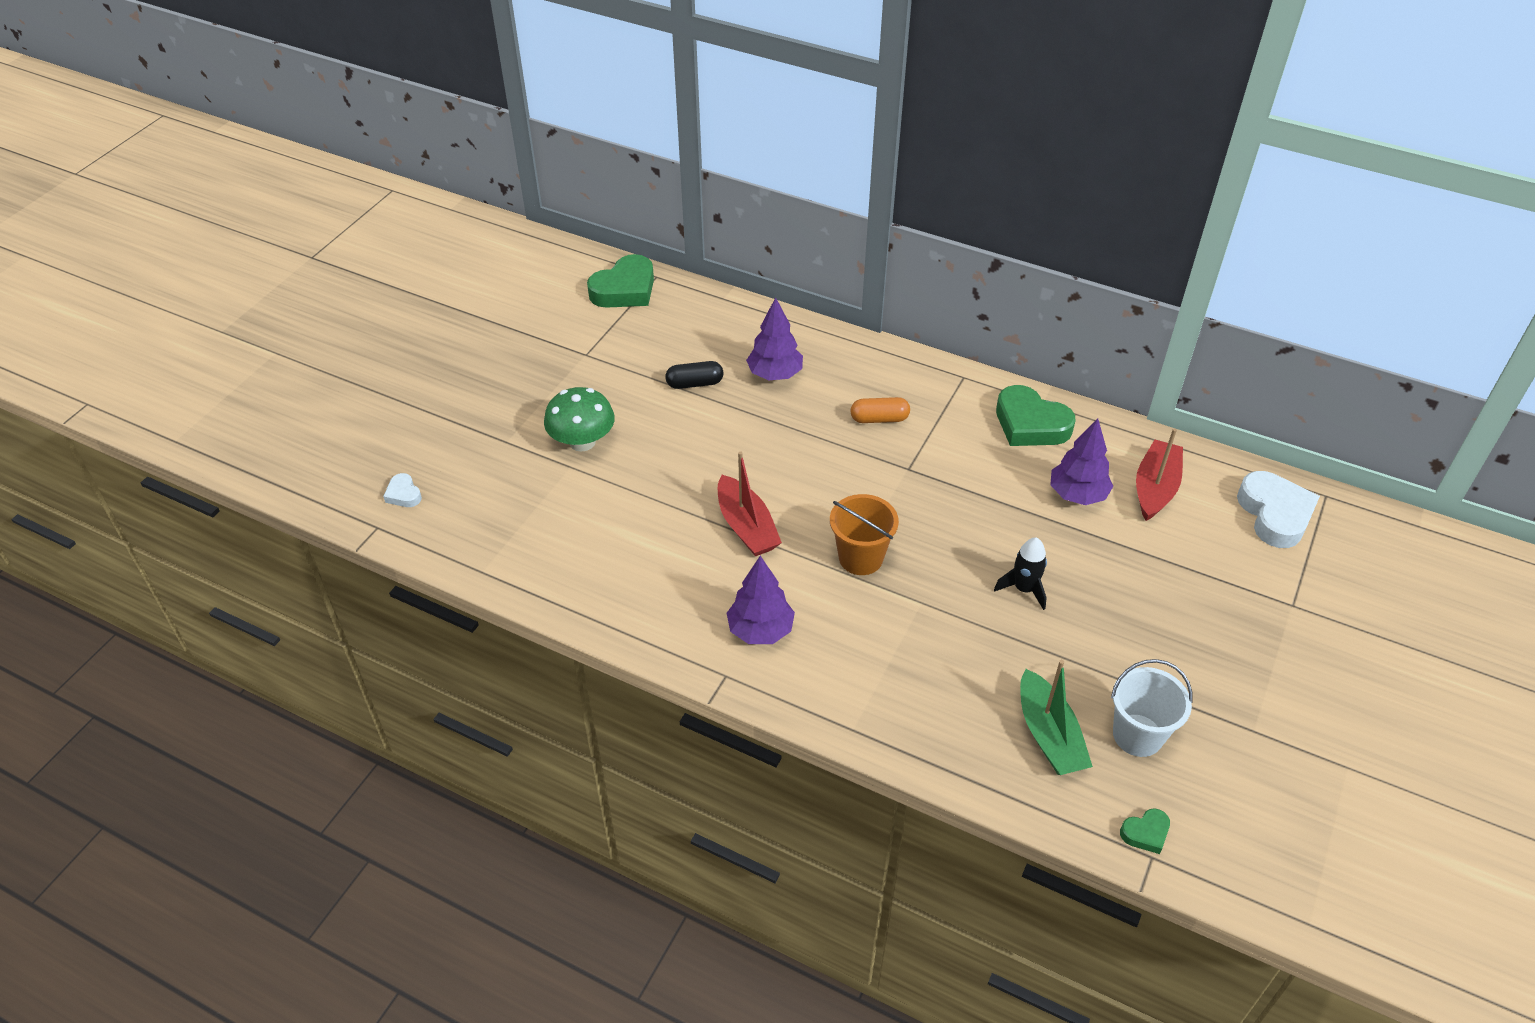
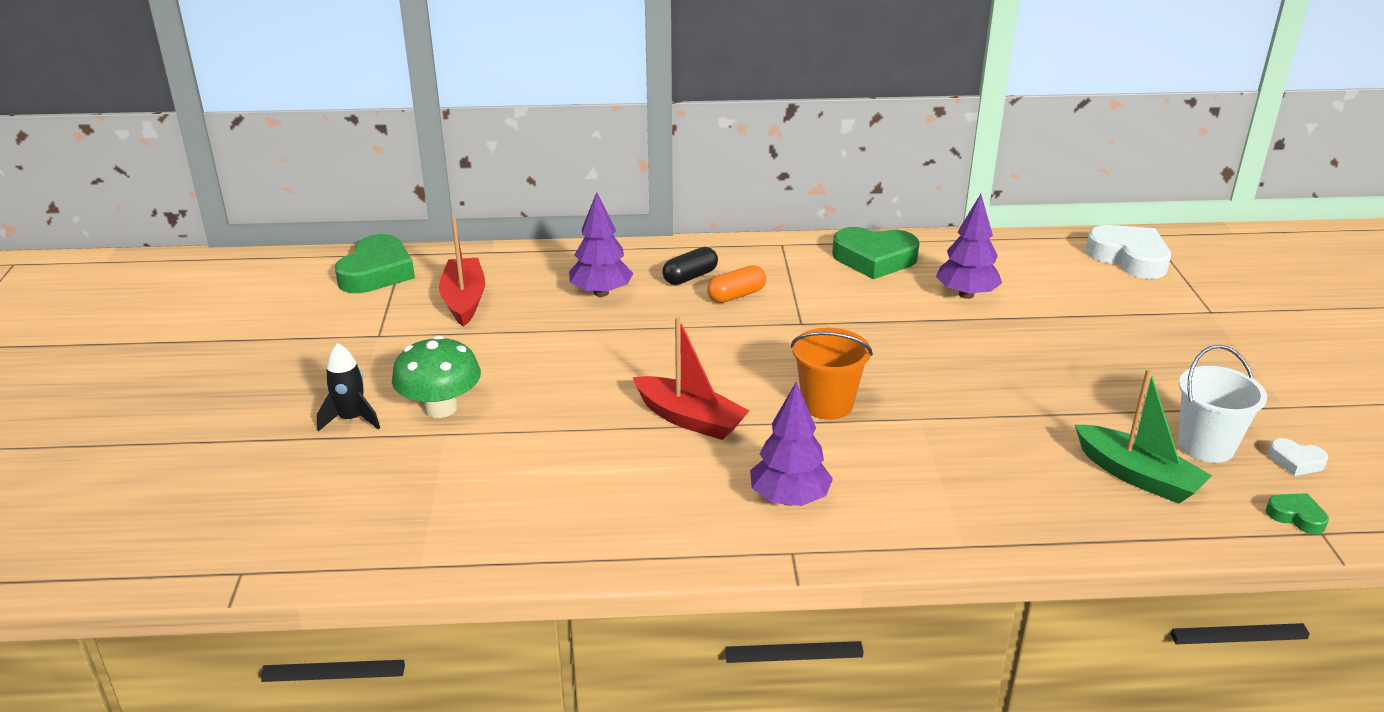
camera: 30 degrees left, 15 degrees down
(403, 494) = (252, 528): white heart -> white heart (1296, 461)
(695, 383) = (524, 323): black capsule -> black capsule (690, 277)
(1024, 589) = (996, 375): black rocket -> black rocket (351, 419)
(1145, 833) = (1296, 516): green heart -> green heart turned 90 degrees counterclockwise
(1155, 488) = (1022, 270): red boat -> red boat (464, 300)

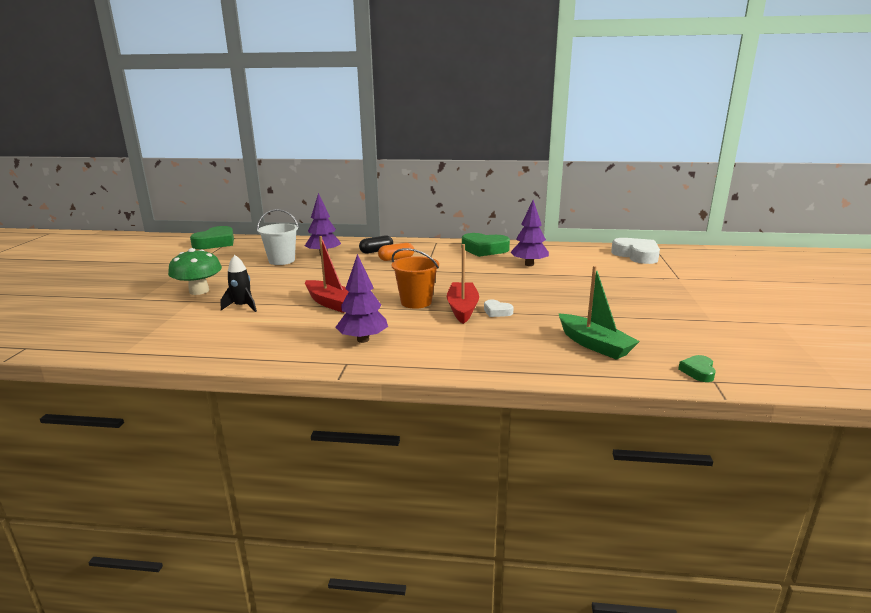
camera: 10 degrees right, 10 degrees down
(351, 419) = (148, 292): black rocket -> black rocket (242, 306)
(464, 300) = (250, 254): red boat -> red boat (462, 308)
(1206, 446) = (648, 334): white bucket -> white bucket (281, 261)
(1296, 461) = (708, 345): white heart -> white heart (497, 311)
(1296, 516) = (698, 371): green heart -> green heart turned 120 degrees counterclockwise

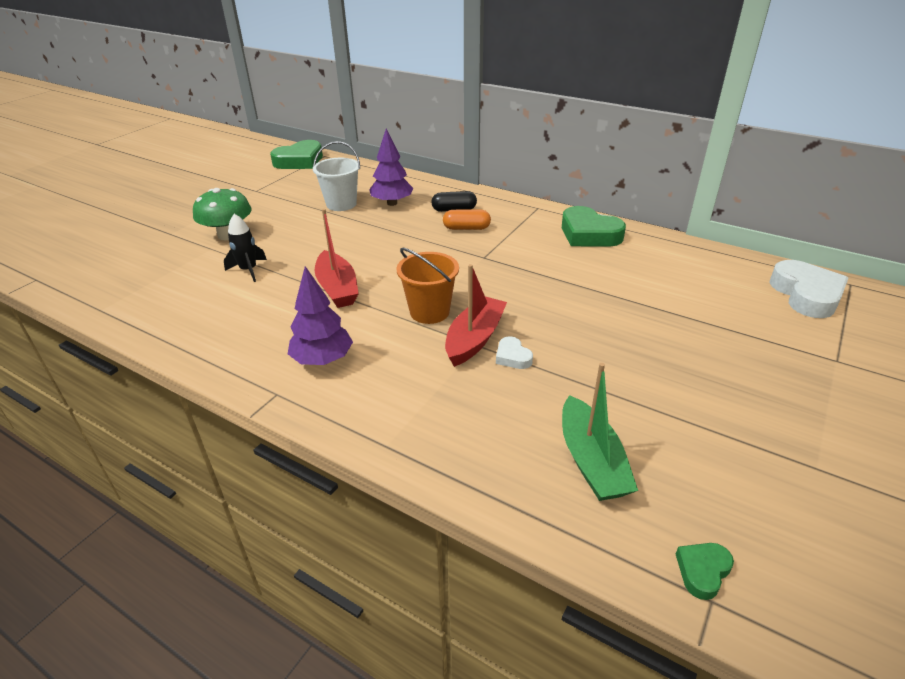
camera: 25 degrees right, 15 degrees up
(529, 264) = (626, 277): purple tree -> none

